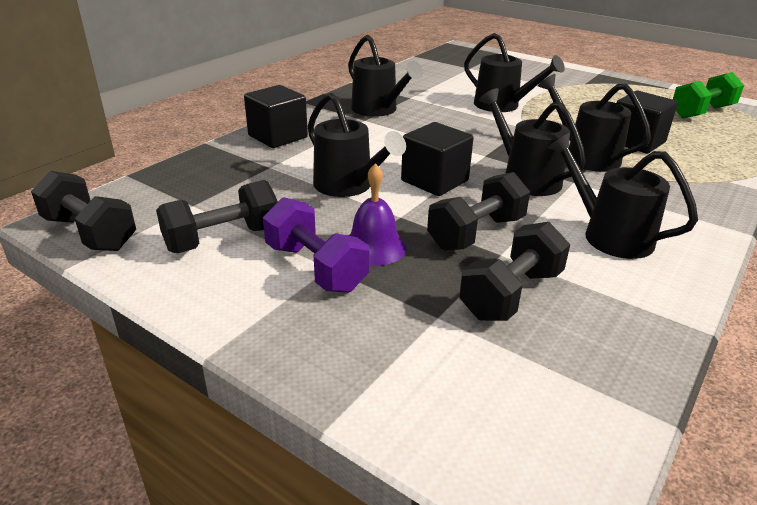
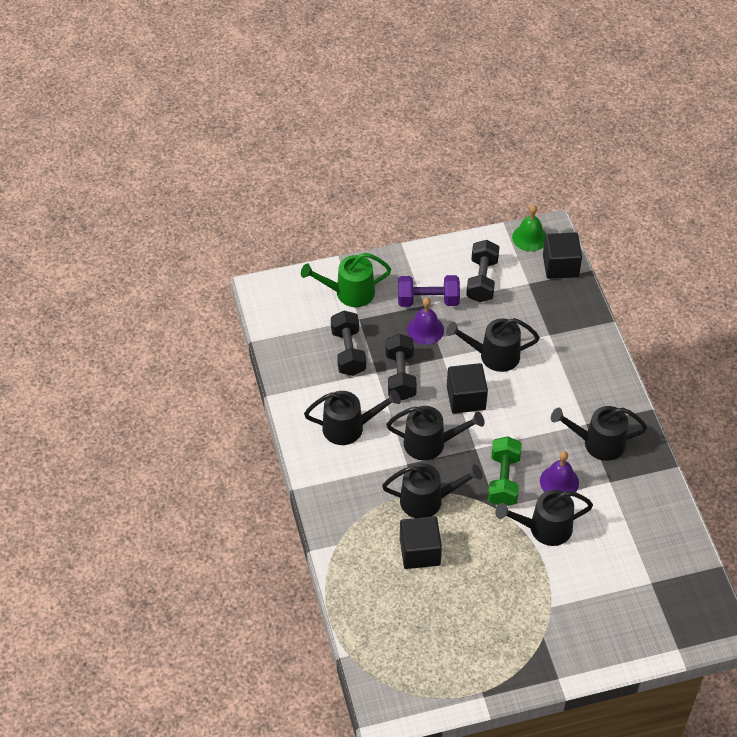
camera: 130 degrees right, 20 degrees up
(90, 233) = (529, 237): black dumbbell -> green bell
(278, 136) = (593, 360): black cube -> black cube (560, 266)
(400, 358) = (349, 293): none -> green watering can
(447, 113) = (559, 482): none -> purple bell
(701, 112) = (422, 655): green dumbbell -> green dumbbell (503, 480)

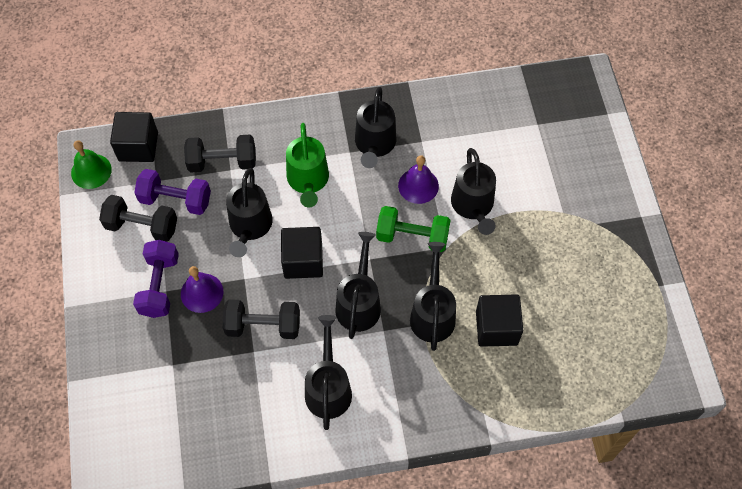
camera: 85 degrees left, 10 degrees up
(348, 352) = (220, 380): black dumbbell -> black dumbbell (222, 162)
(349, 293) = (131, 373): green watering can -> green watering can (308, 181)
(511, 300) = (175, 200): none -> purple dumbbell

